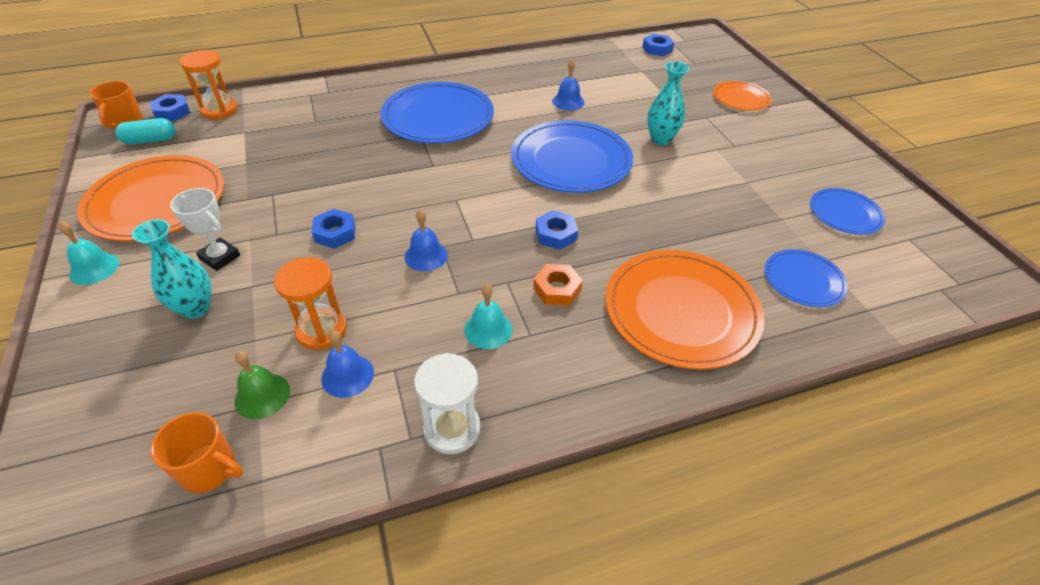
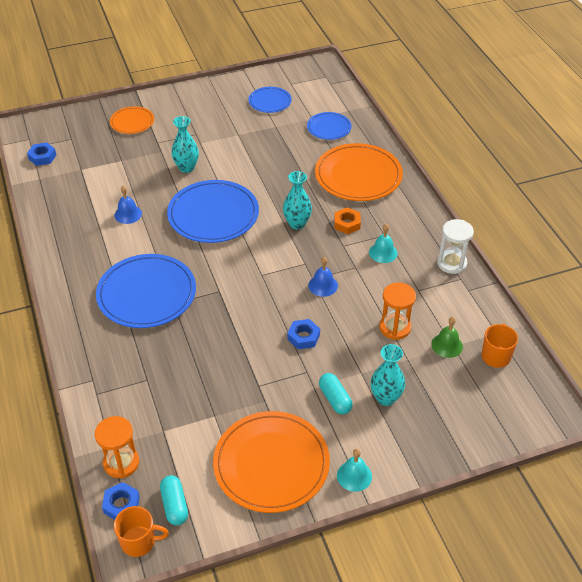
camera: 90 degrees left, 0 degrees up
(220, 257) = (335, 399): white trophy -> turquoise capsule
(347, 375) = (426, 310): blue bell -> none
(555, 234) = (297, 224): blue nut -> turquoise vase

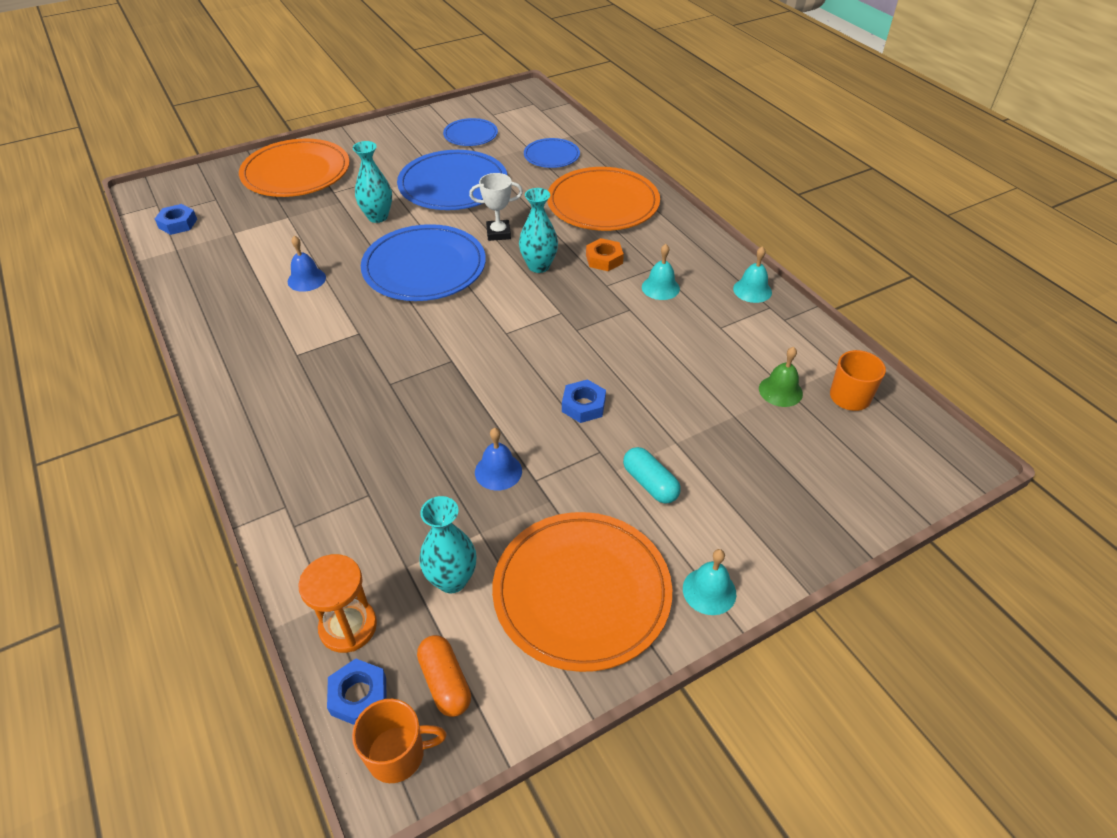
camera: 10 degrees left, 0 degrees up
(132, 122) = (296, 173): orange plate -> orange plate, size x1.85
(147, 294) = (349, 376): blue plate -> blue plate (453, 185)
(175, 505) = (445, 682): turquoise capsule -> orange capsule
(273, 192) = (498, 233): none -> white trophy
(323, 285) = (592, 336): blue bell -> blue bell (498, 471)
(385, 398) = (720, 472): turquoise vase -> turquoise vase (452, 580)
(395, 327) = (704, 377): orange hourglass -> none
(451, 263) = (752, 290): white hourglass -> turquoise bell

